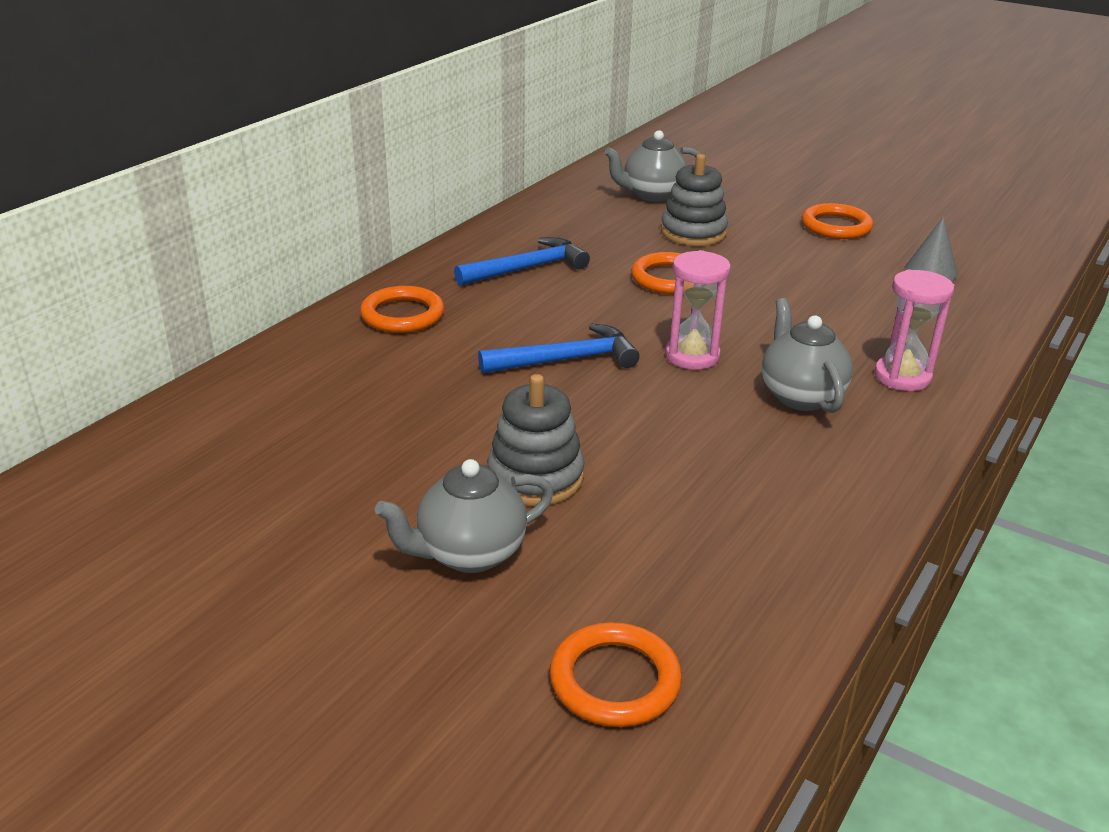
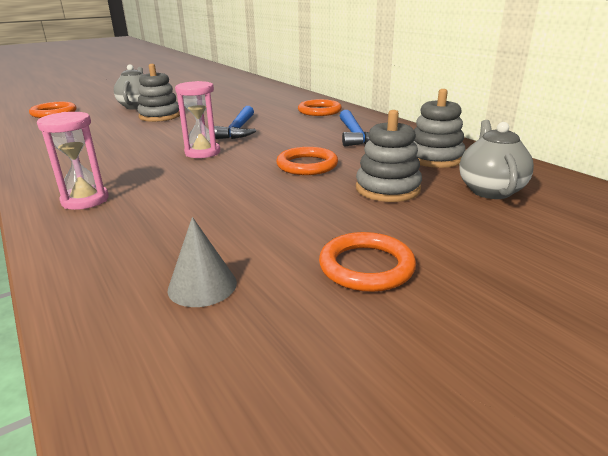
camera: 115 degrees right, 5 degrees down
(583, 219) = (434, 158): none -> grey stacking toy
(800, 396) = (123, 167): grey teapot -> none

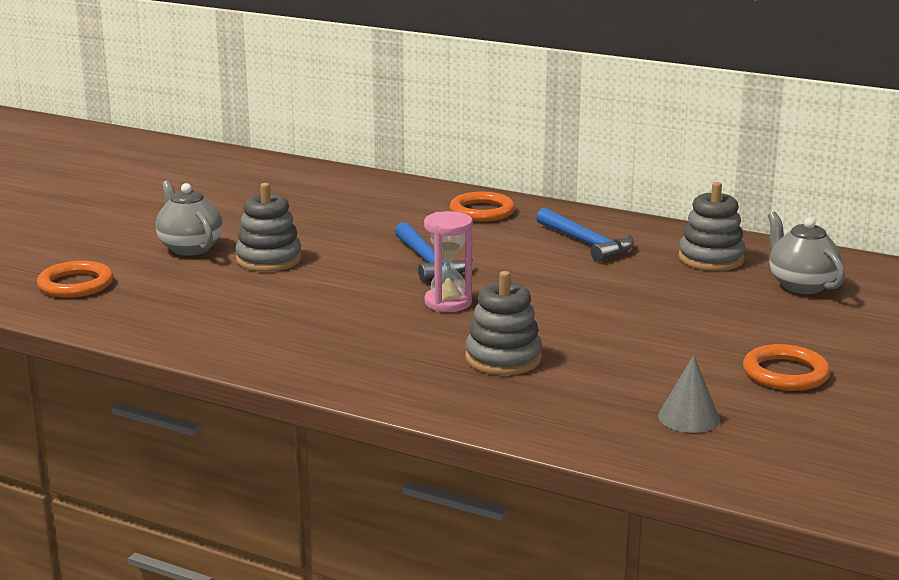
camera: 30 degrees left, 5 degrees down
(85, 200) = (435, 384): pink hourglass -> none
(307, 165) = (595, 294): orange ring -> none
(387, 189) = (712, 304): grey stacking toy -> grey stacking toy (503, 358)

